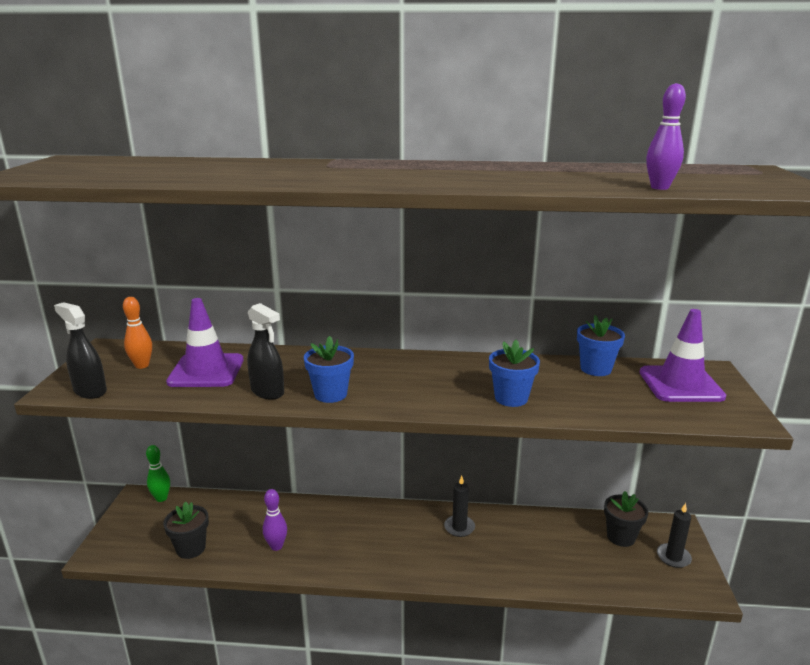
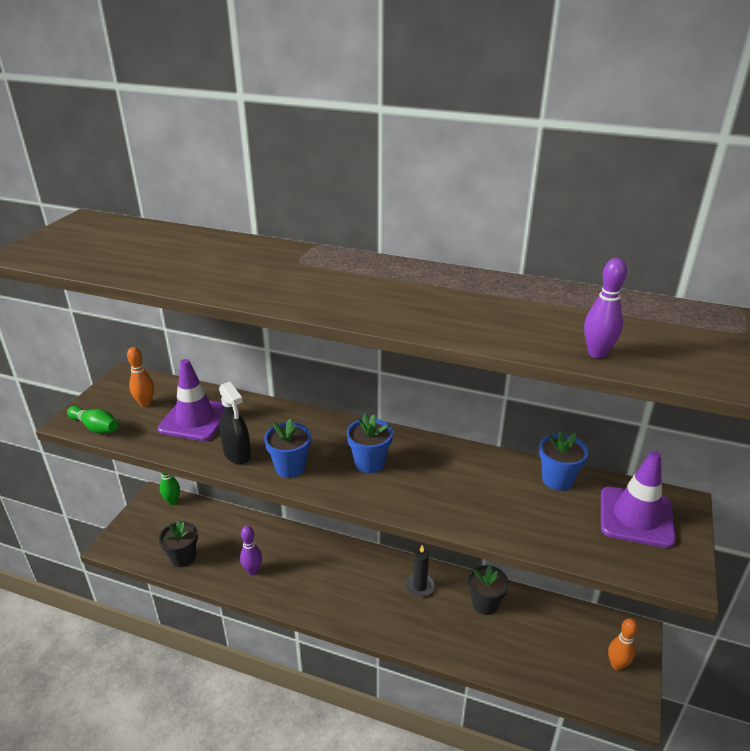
camera: 15 degrees right, 10 degrees up
(90, 391) = (95, 427): black spray bottle -> green bowling pin
(511, 398) = (453, 503): blue flower pot -> blue flower pot (369, 463)
(621, 537) = (573, 630): black flower pot -> black flower pot (485, 604)
(673, 557) = (616, 665): black candle -> orange bowling pin

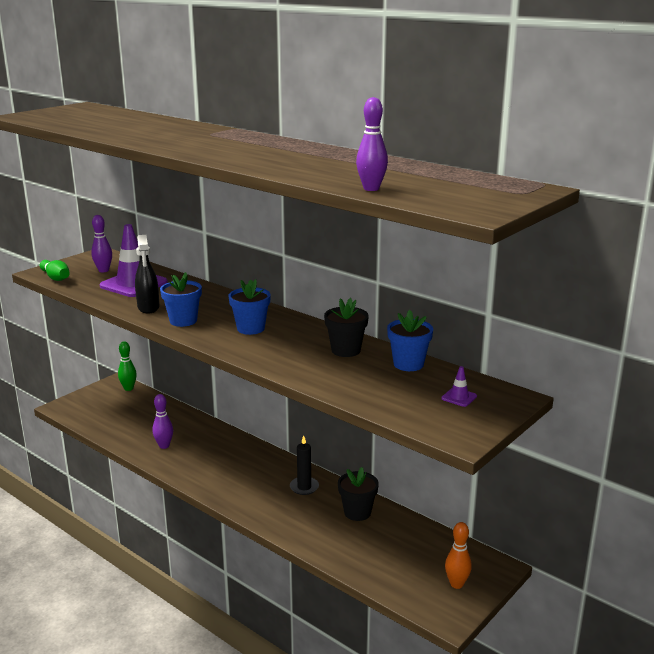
camera: 20 degrees right, 10 degrees down
(145, 403) = (103, 270): orange bowling pin -> purple bowling pin
(183, 557) = (113, 425): black flower pot -> black flower pot (346, 350)
(636, 517) = (459, 397): purple traffic cone -> purple traffic cone, size x0.41

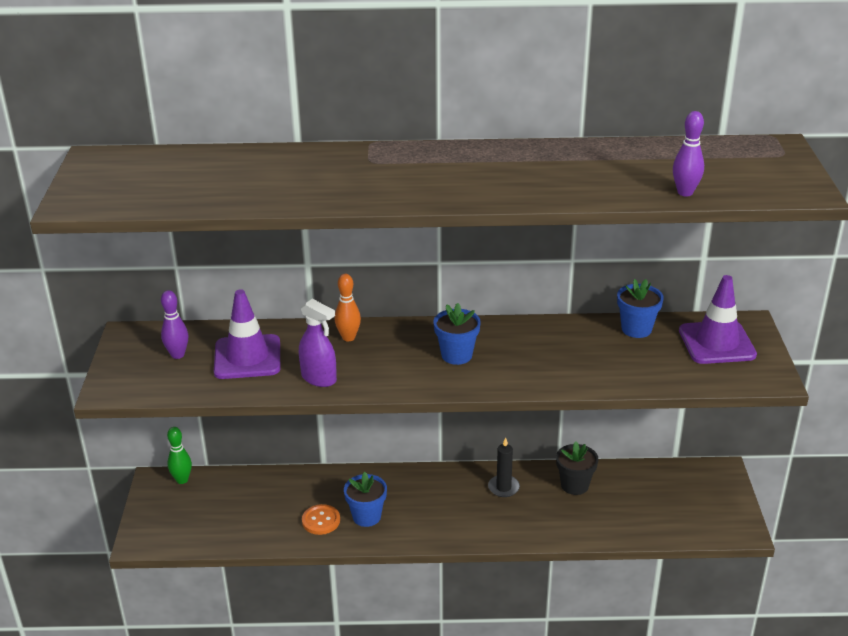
camera: 40 degrees left, 10 degrees up
(55, 277) = (141, 389): green bowling pin -> none
(148, 308) = (319, 378): black spray bottle -> purple spray bottle
(164, 446) = (321, 521): purple bowling pin -> orange button
(183, 321) = (381, 377): blue flower pot -> blue flower pot (366, 516)
(346, 350) = (570, 339): black flower pot -> none
(456, 584) = (716, 501): orange bowling pin -> orange bowling pin (348, 337)
(459, 397) = (716, 343): purple traffic cone -> purple traffic cone, size x2.41

